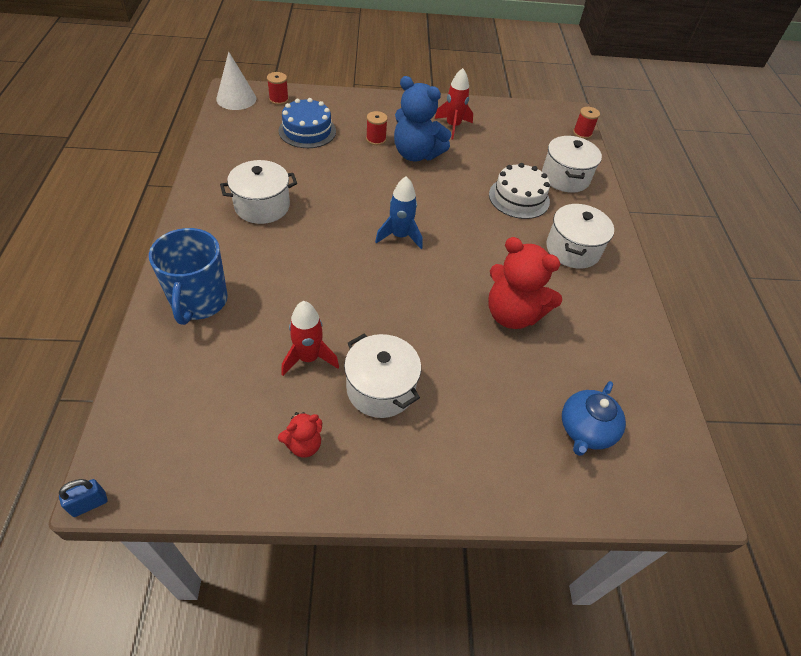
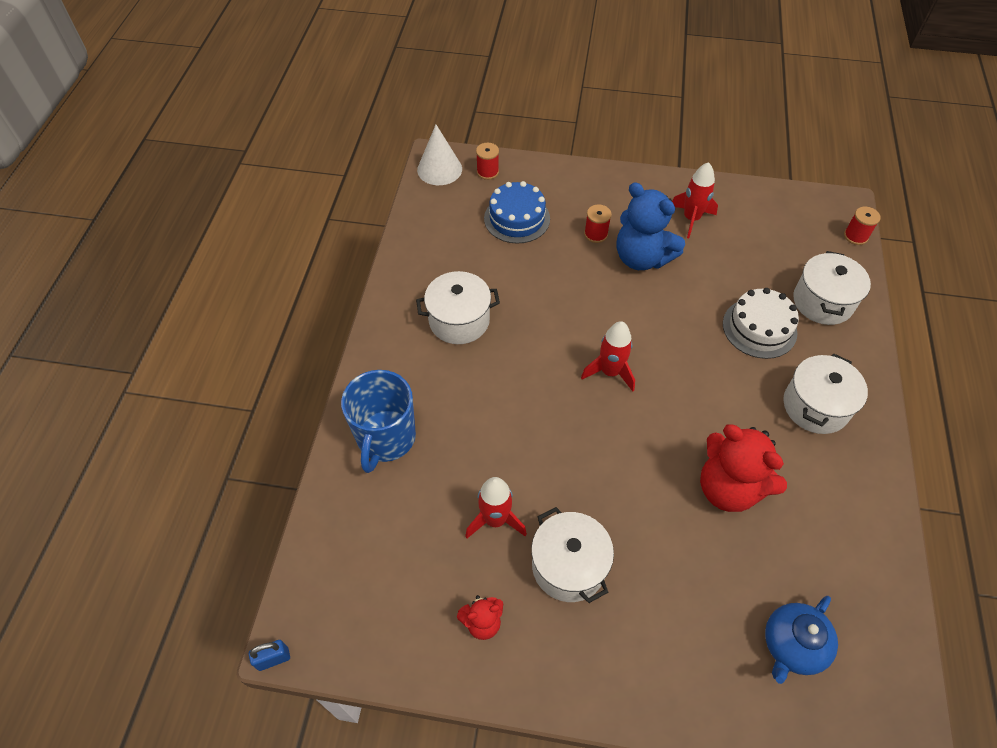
camera: 15 degrees right, 5 degrees up
(400, 236) = (610, 372): blue rocket -> red rocket

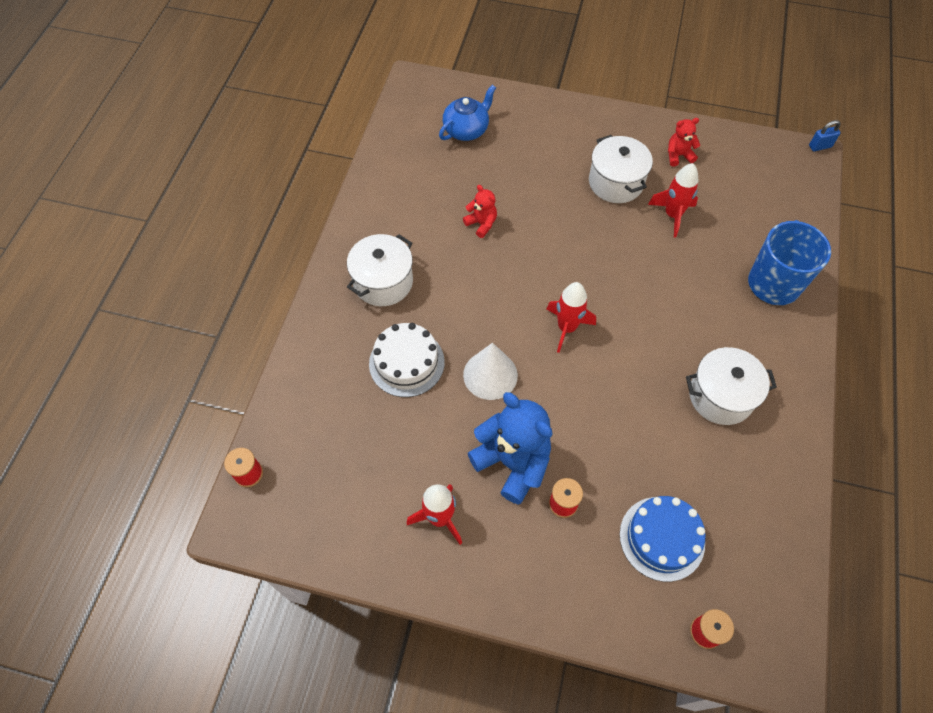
camera: 175 degrees left, 5 degrees up
(439, 169) = (775, 644): white cone -> white cone (490, 375)
(728, 488) = (481, 224): red teddy bear -> red teddy bear, size x0.50
(822, 302) = (328, 388): white pot -> none

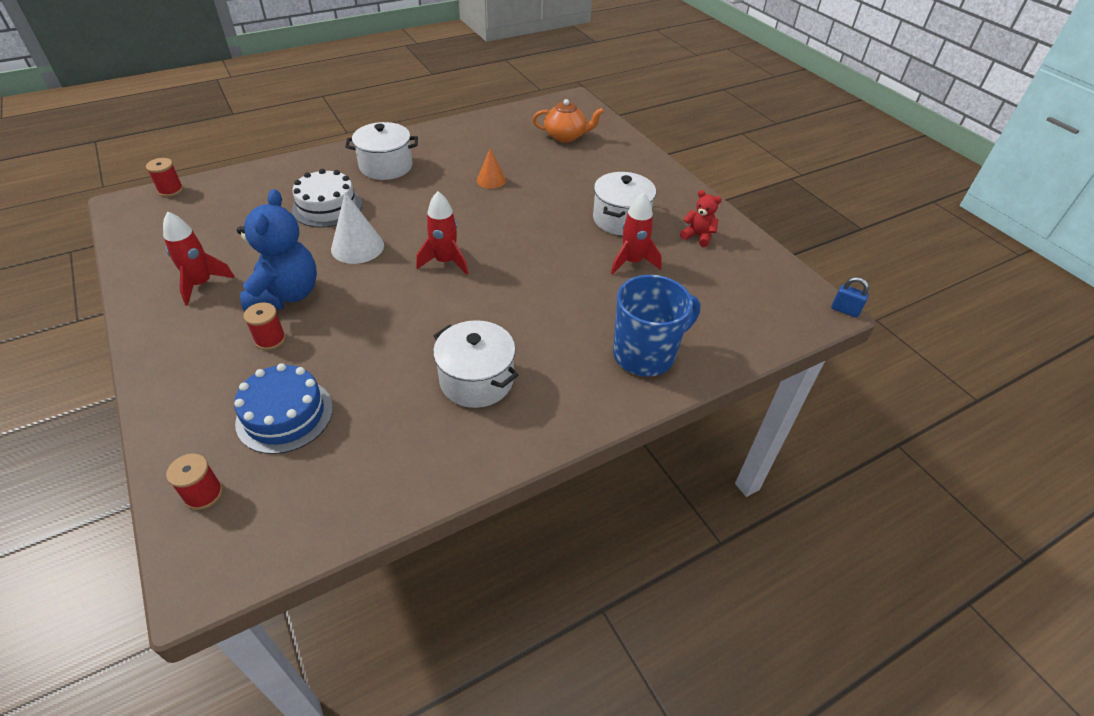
camera: 45 degrees right, 15 degrees down
(466, 130) = (565, 136): blue teapot -> orange teapot
(481, 224) = (491, 180): red teddy bear -> orange cone

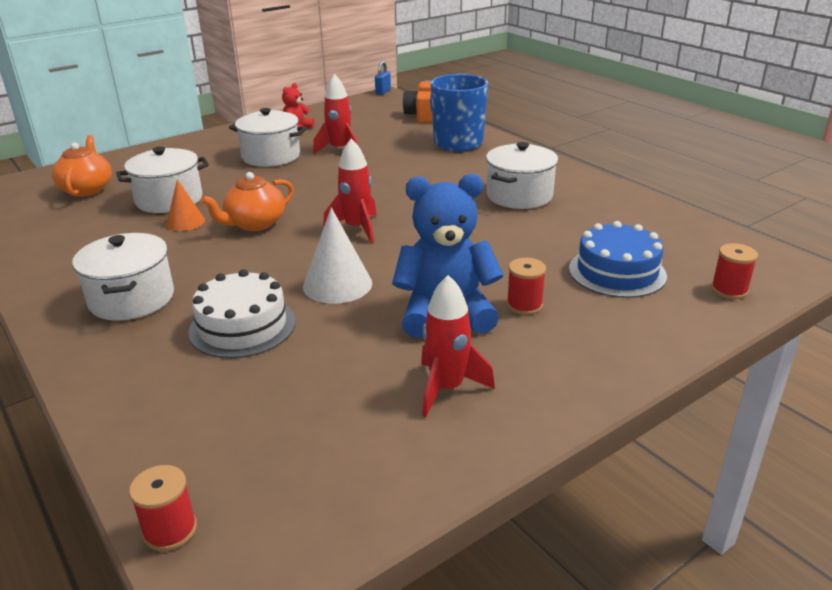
camera: 95 degrees left, 15 degrees down
(475, 211) = (255, 224): none -> orange teapot
(535, 171) = (169, 200): none -> white pot
(748, 337) = (422, 115): none -> orange camera

